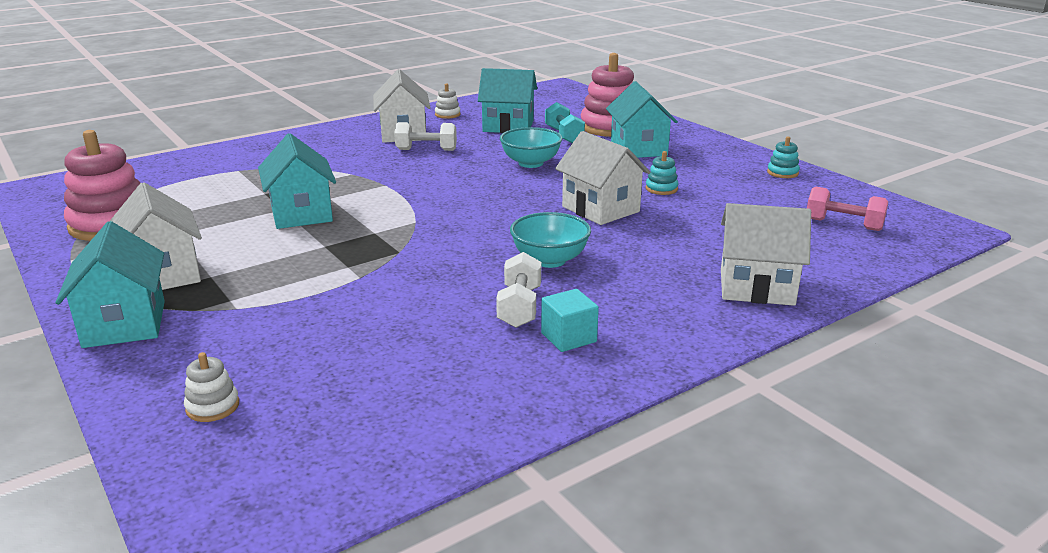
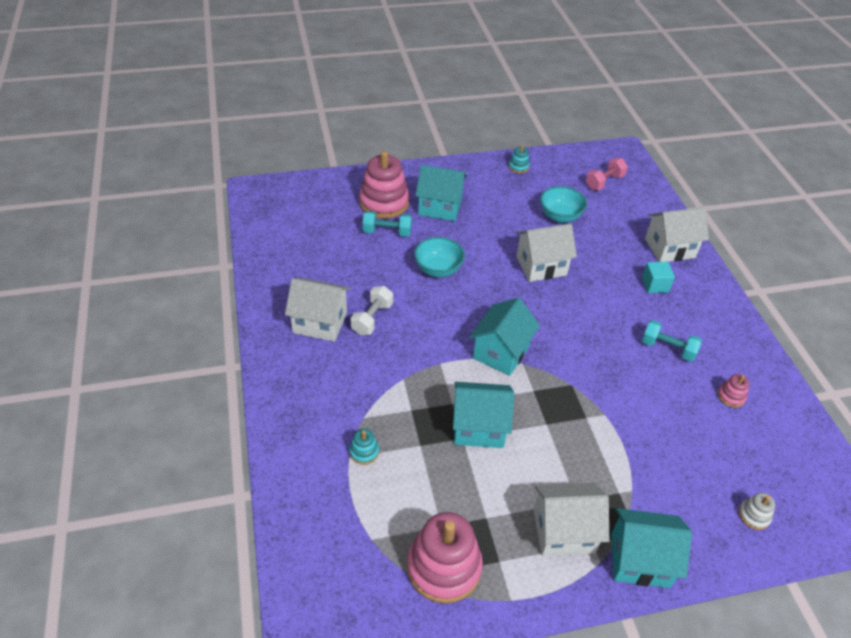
camera: 70 degrees left, 20 degrees up
(447, 114) = (285, 280): white stacking toy -> none
(455, 368) = (731, 396): none -> pink stacking toy
(508, 126) = (343, 254): turquoise house -> turquoise house (501, 352)
(519, 307) = (668, 349): white dumbbell -> turquoise dumbbell
(550, 260) = (610, 315): turquoise bowl -> turquoise bowl (560, 216)
(568, 337) = (707, 340): turquoise cube -> turquoise cube (655, 285)
(661, 189) = (520, 226): turquoise stacking toy -> turquoise stacking toy (364, 452)
(756, 287) = (669, 248): white house -> white house turned 45 degrees clockwise

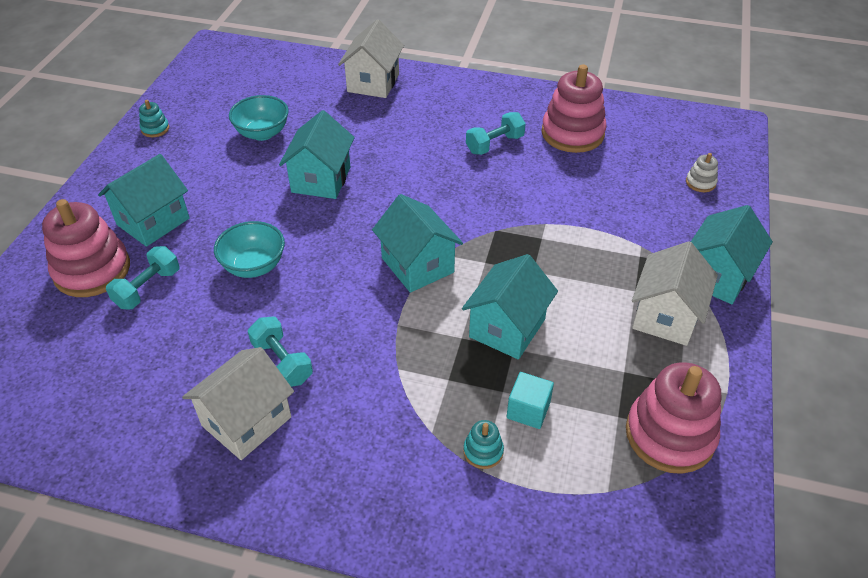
camera: 60 degrees left, 0 degrees up
(372, 318) = (282, 362): white dumbbell -> turquoise dumbbell
(541, 266) = (321, 179): white house -> turquoise house
(604, 182) = (244, 80): pink dumbbell -> none
(655, 285) = (411, 114): turquoise cube -> turquoise cube (528, 410)
(731, 396) = (572, 133): pink stacking toy -> pink stacking toy, size x2.25

